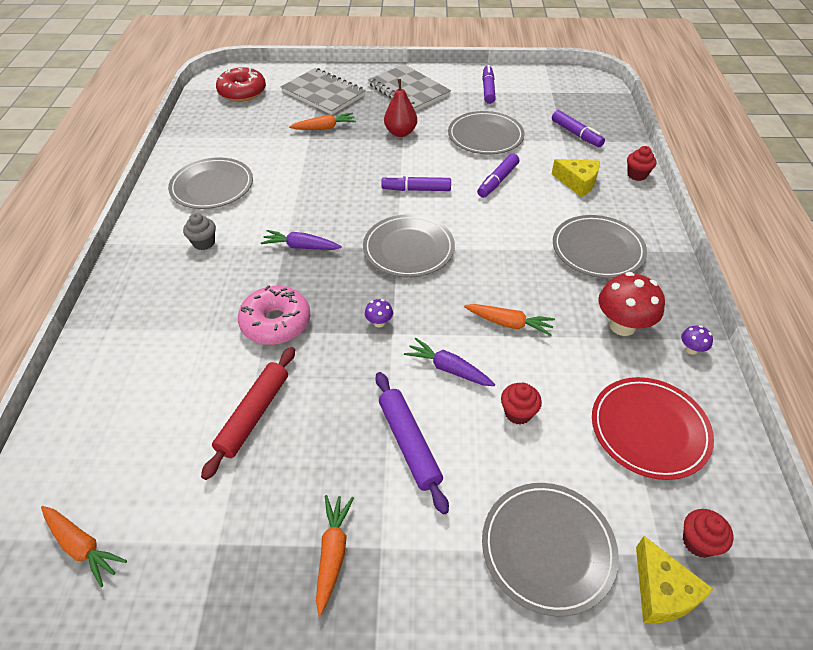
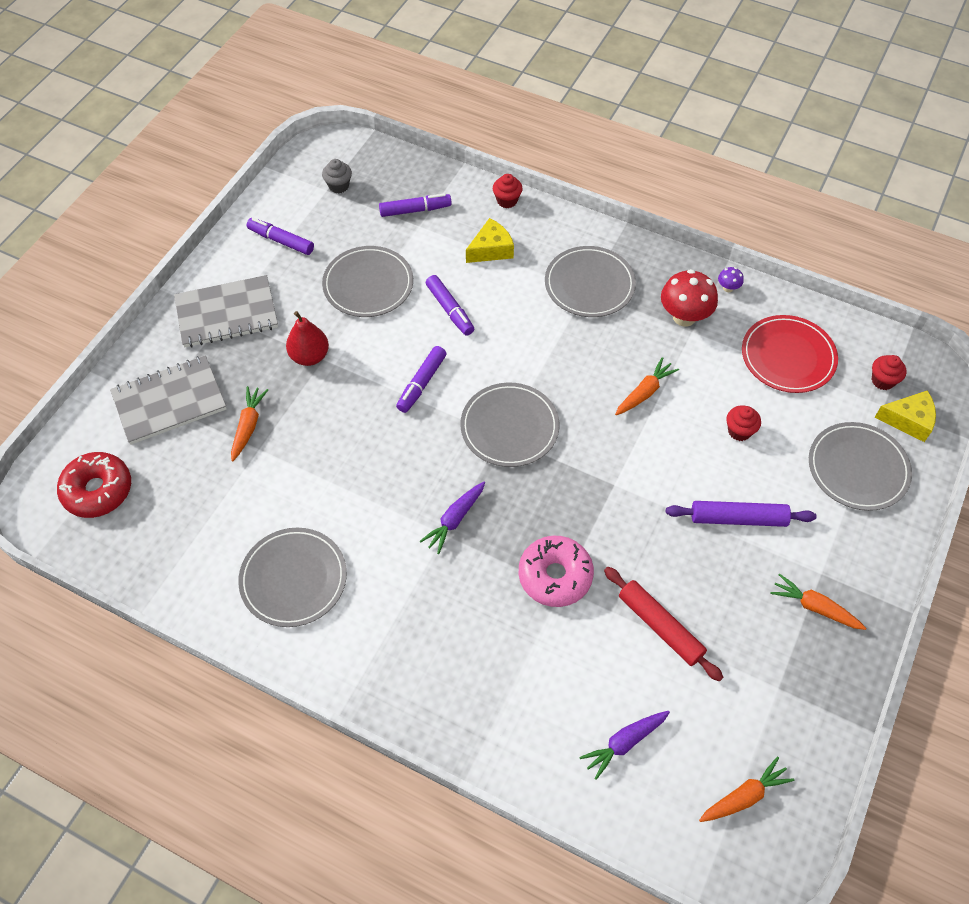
camera: 65 degrees left, 10 degrees up
(204, 243) = (395, 612): grey cupcake -> grey cupcake (338, 186)
(379, 322) = (596, 489): purple mushroom -> none
(448, 369) = (674, 458): purple carrot -> purple carrot (624, 743)

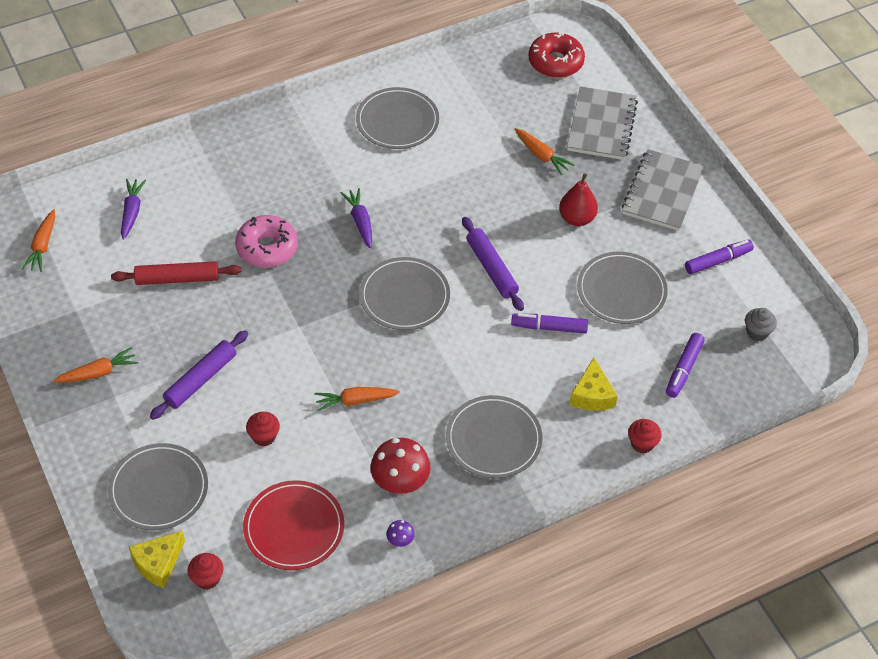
camera: 125 degrees right, 5 degrees down
(421, 383) = (492, 268): purple marker -> purple rolling pin
(644, 392) = (355, 401): orange carrot -> orange carrot turned 90 degrees clockwise

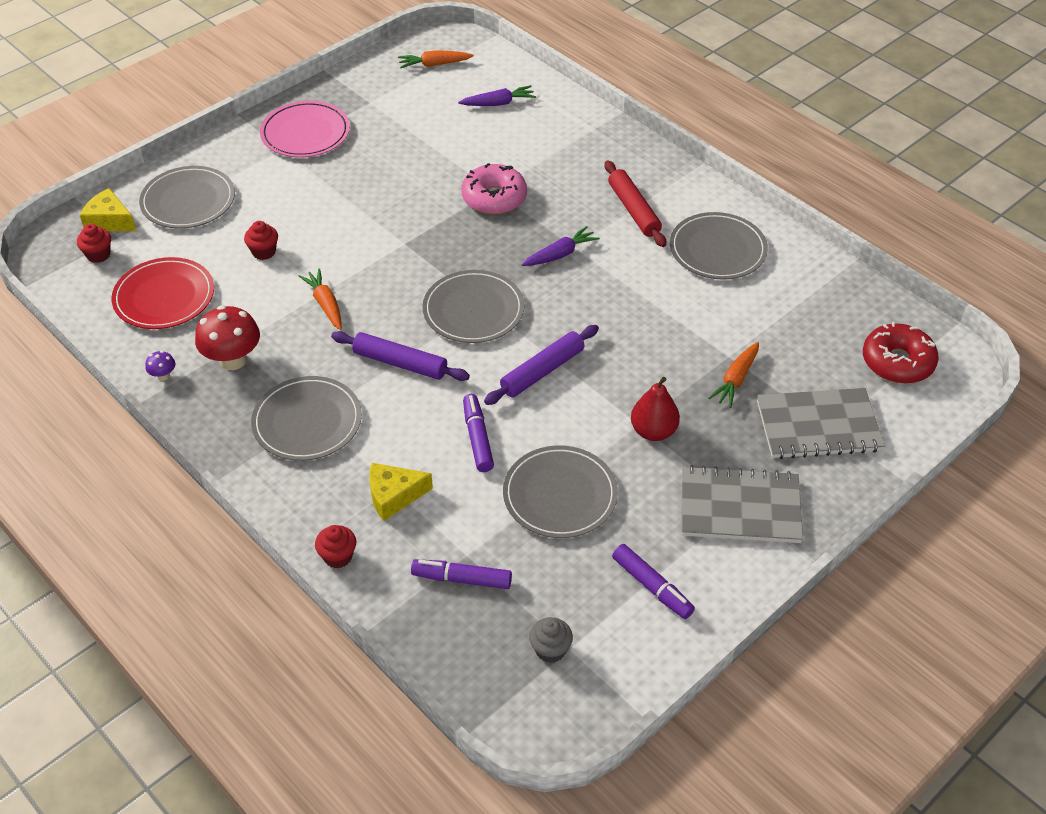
camera: 75 degrees right, 5 degrees down
(98, 372) = (305, 133): orange carrot -> pink plate
(177, 278) = (431, 151): red rolling pin -> red rolling pin (634, 210)
(200, 379) = (318, 195): purple rolling pin -> purple rolling pin (400, 363)

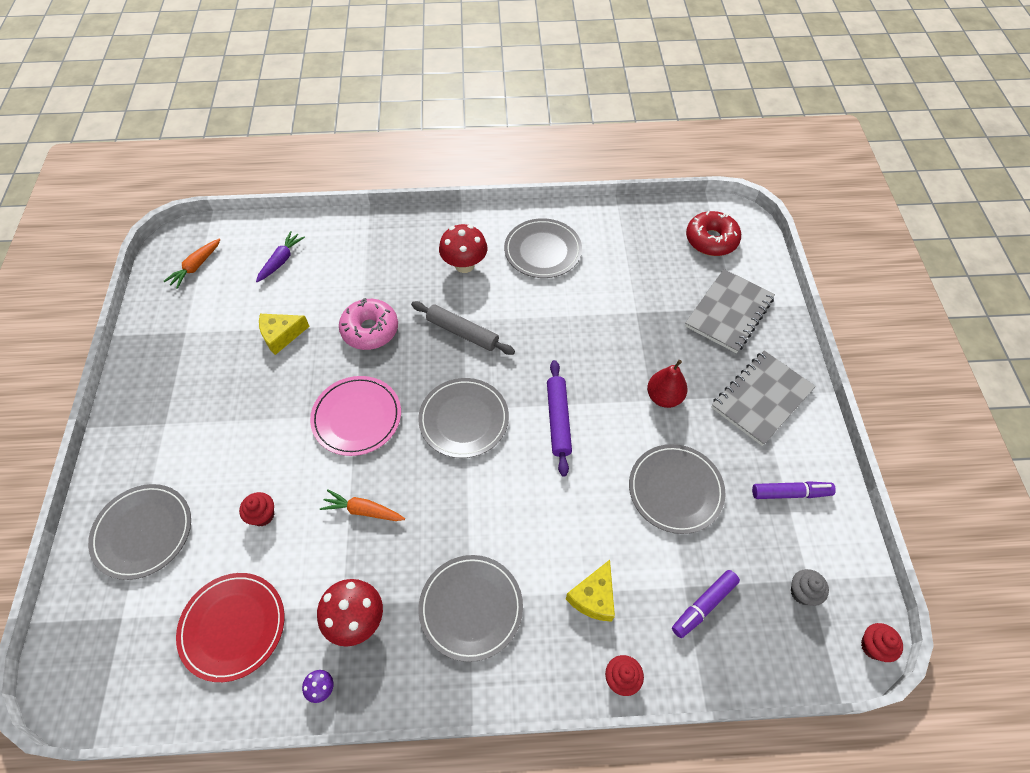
camera: 50 degrees left, 10 degrees up
(98, 255) = (125, 649): red cupcake -> red cupcake (873, 646)
(109, 221) = (94, 612): yellow cheese -> yellow cheese (281, 335)
(305, 133) = (166, 396): pink plate -> pink plate (357, 417)
(400, 363) = (470, 502): purple rolling pin -> none
(477, 438) = (584, 503): purple marker -> none
(560, 254) = (462, 332): purple carrot -> grey rolling pin
(634, 210) = (464, 265): red rolling pin -> red mushroom
(736, 379) = (658, 323): orange carrot -> none

